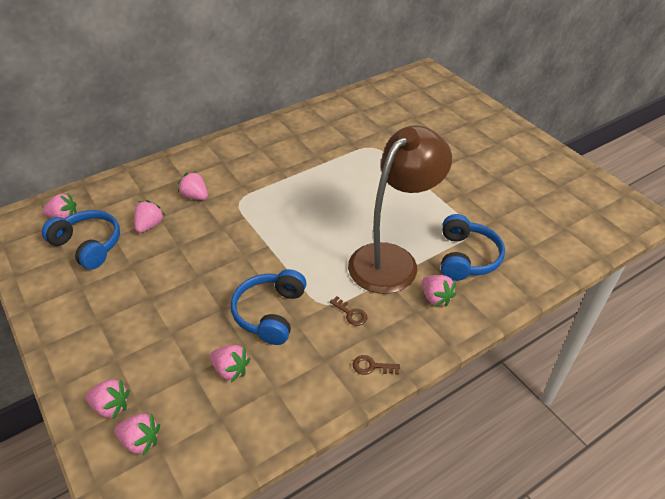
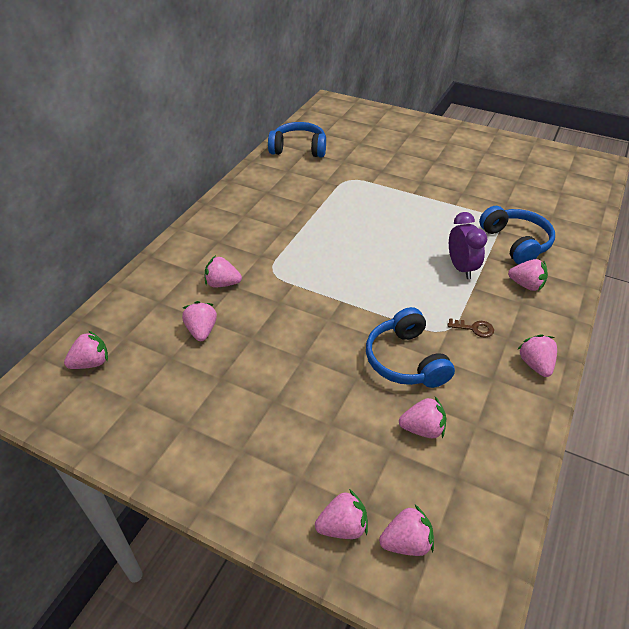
camera: 30 degrees left, 0 degrees up
(88, 245) = (151, 379): blue headphones -> blue headphones (298, 149)
(372, 366) = (535, 364): brown key -> pink strawberry
(392, 259) = (461, 268): brown lamp -> purple clock

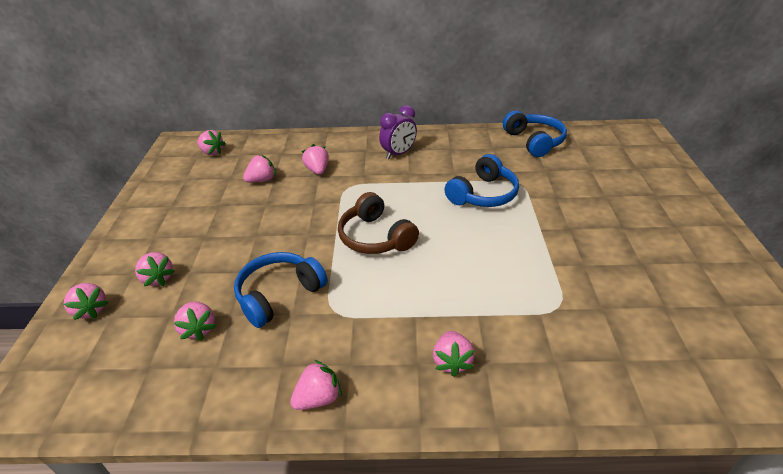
camera: 65 degrees right, 5 degrees down
(364, 278) = (375, 237): none -> brown headphones
(406, 542) = (78, 351): pink strawberry -> pink strawberry (158, 278)
(461, 268) = (440, 298): purple clock -> purple clock (398, 154)
(474, 328) = (349, 332): brown key -> none
(516, 243) = (527, 334): blue headphones -> blue headphones (483, 194)

